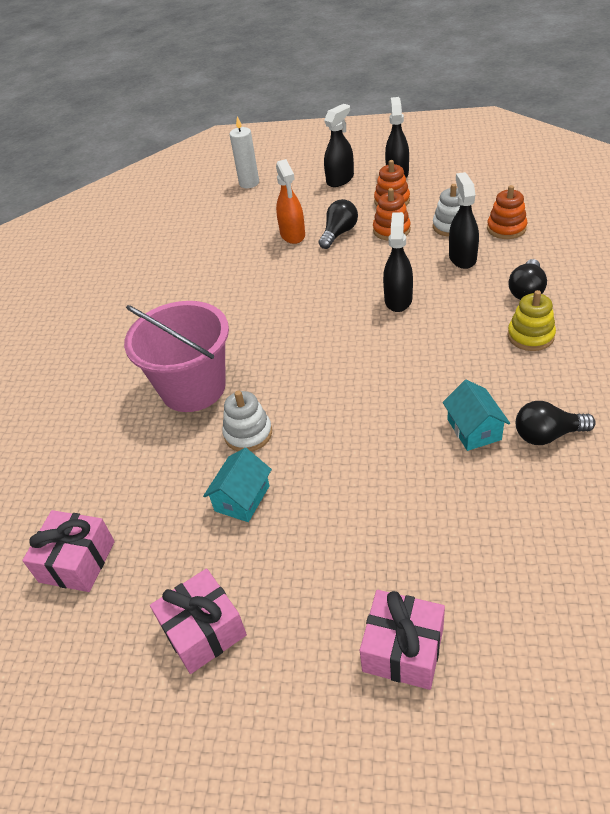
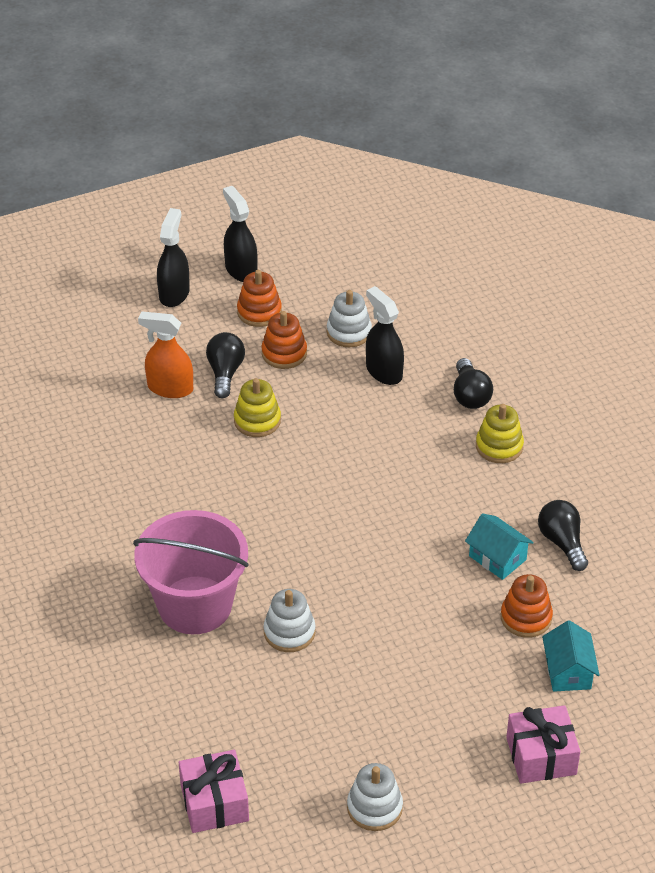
camera: 35 degrees left, 0 degrees up
(203, 630) = (374, 807): pink gift -> white stacking toy
(242, 498) = (328, 692): turquoise house -> turquoise house (568, 671)
(249, 183) = (56, 324): white candle -> none
(292, 235) = (170, 388): orange spray bottle -> orange spray bottle turned 150 degrees clockwise
(339, 269) = (257, 420): none -> yellow stacking toy
(398, 300) = (346, 441): black spray bottle -> none
(506, 228) = (410, 321): orange stacking toy -> orange stacking toy (526, 618)
(547, 435) = (562, 542): black light bulb -> black light bulb turned 105 degrees clockwise

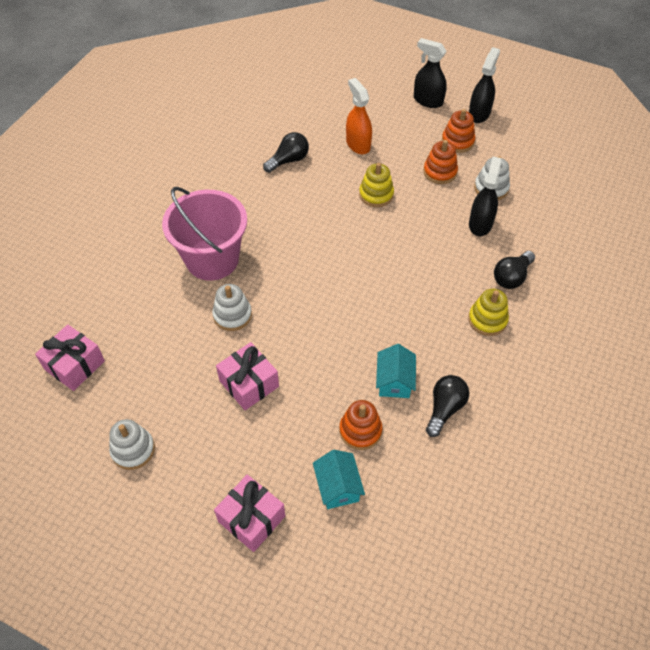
camera: 50 degrees right, 10 degrees up
(174, 293) = (427, 100): black spray bottle -> black spray bottle turned 120 degrees counterclockwise
(225, 373) = (395, 158): black light bulb -> black light bulb (288, 160)
(388, 669) = (249, 383): none -> pink gift
(568, 671) = (338, 487): turquoise house -> turquoise house turned 60 degrees counterclockwise

